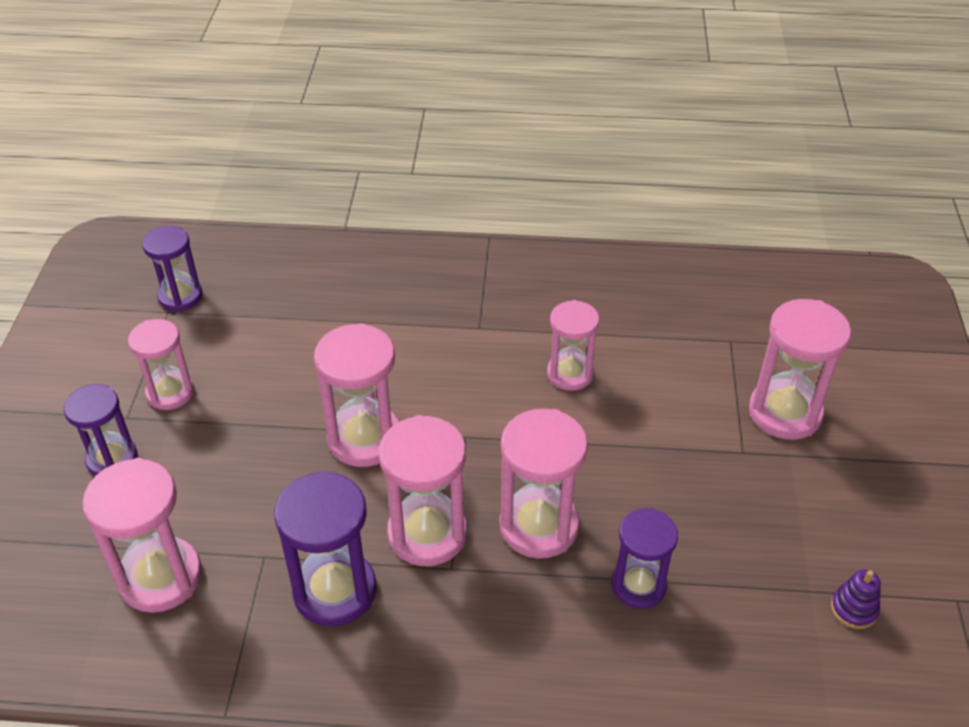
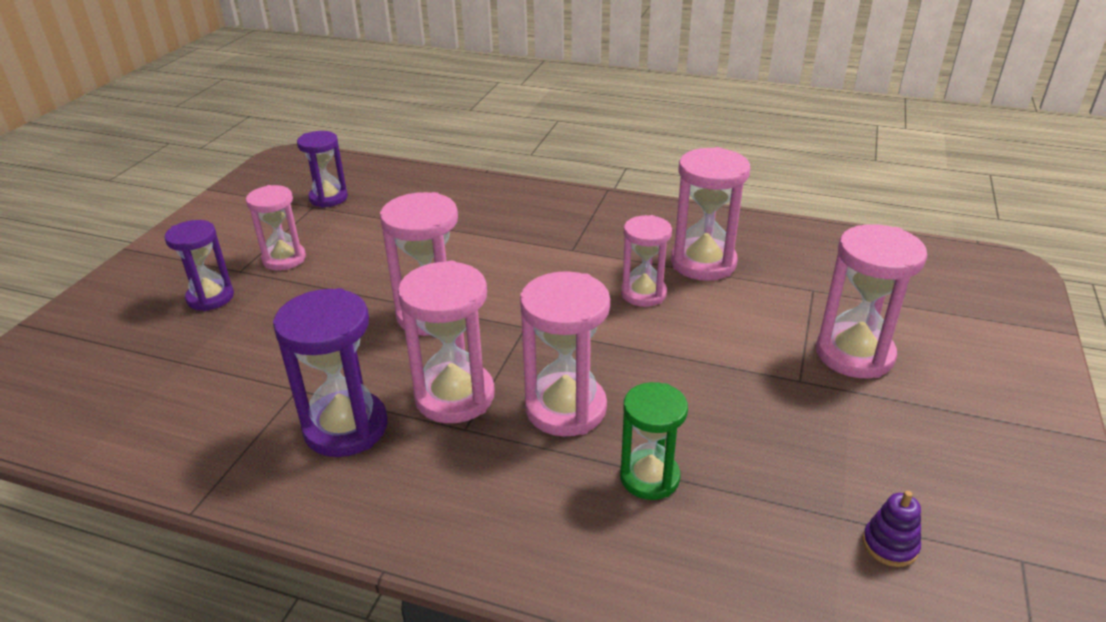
camera: 15 degrees right, 10 degrees down
(160, 577) = (198, 390): pink hourglass -> pink hourglass (703, 263)
(638, 585) = (649, 477): purple hourglass -> green hourglass

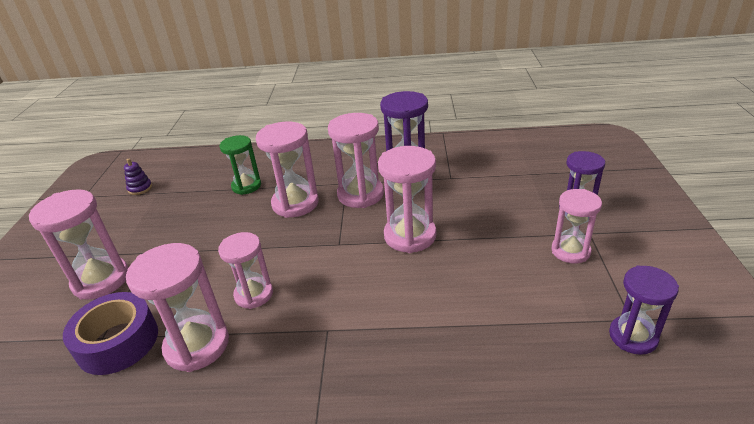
camera: 165 degrees right, 0 degrees up
(791, 282) = (118, 342): none -> purple tape

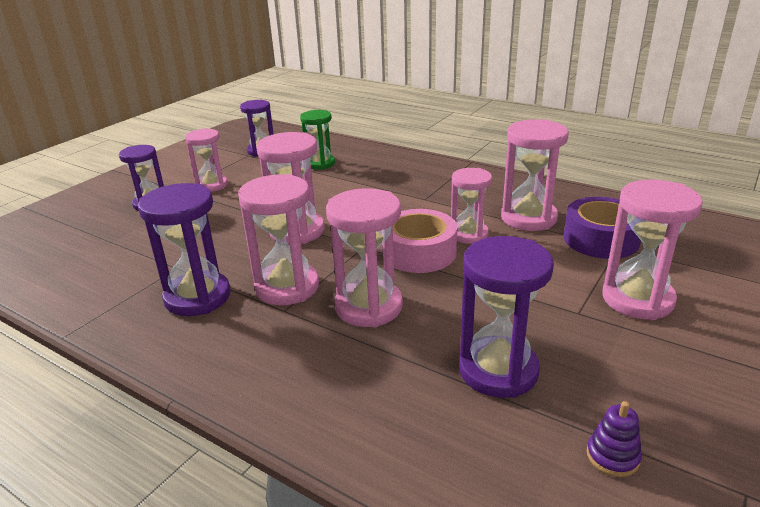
camera: 150 degrees left, 5 degrees down
(199, 200) = (498, 370): none -> purple hourglass
(246, 186) = (414, 367): green hourglass -> green hourglass (320, 163)
(288, 256) = (419, 252): none -> pink tape

